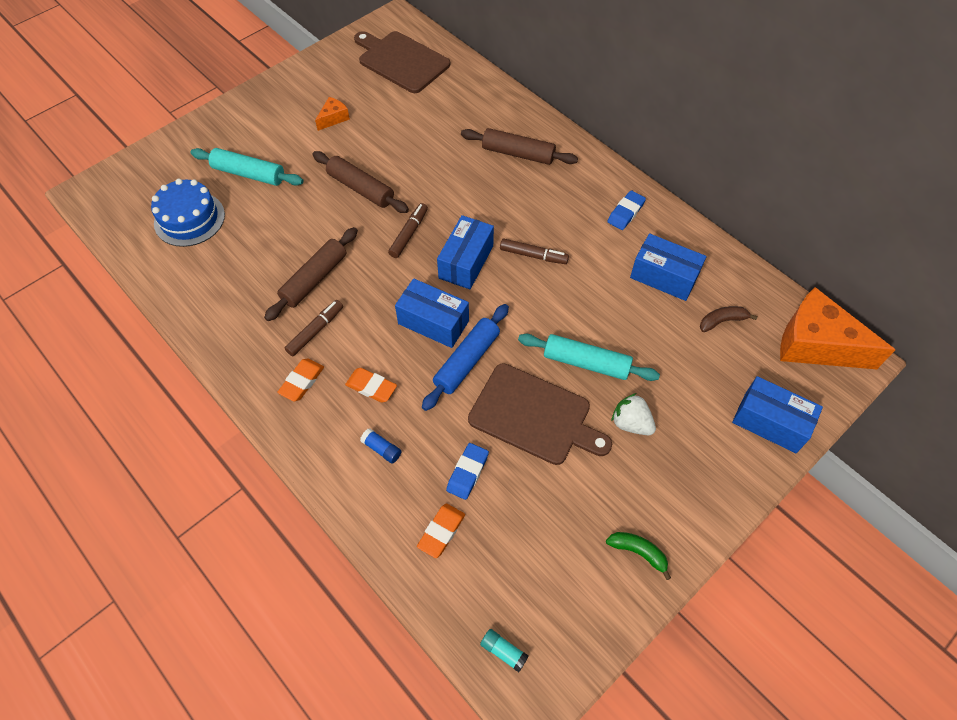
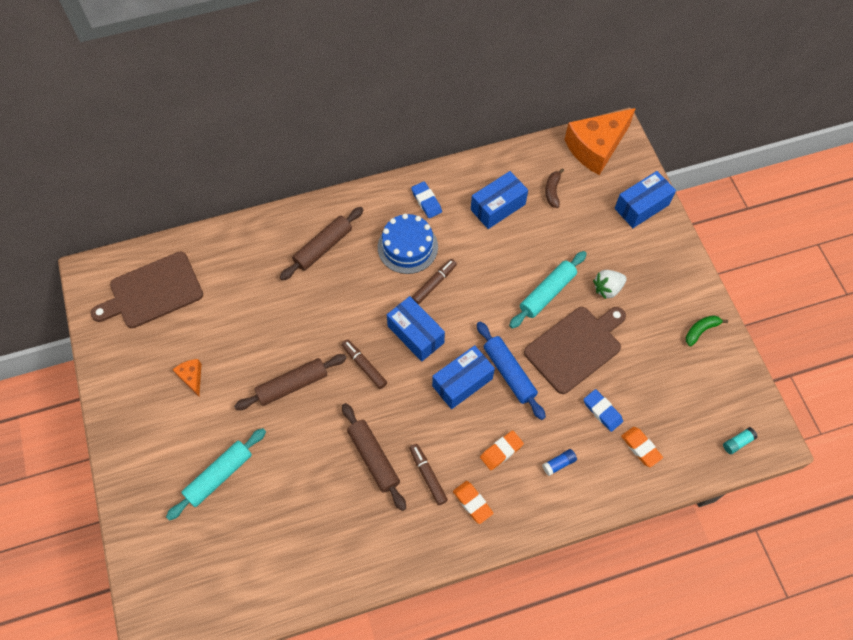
camera: 65 degrees left, 5 degrees up
(189, 219) = (246, 547): blue cake -> blue cake (407, 247)

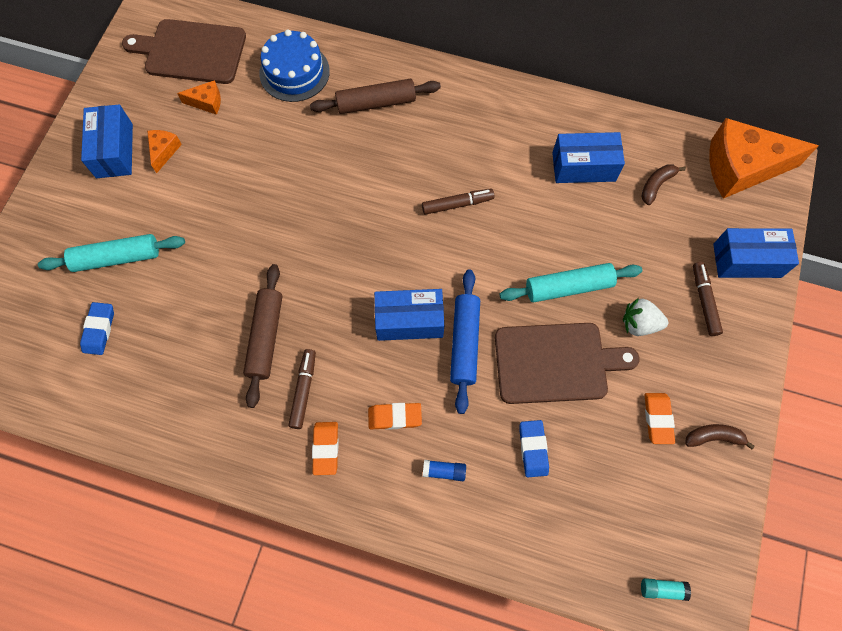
camera: 35 degrees right, 5 degrees up
(196, 322) = (207, 102): none -> orange cheese
(292, 385) = (246, 216): brown rolling pin -> none
(364, 366) = (326, 241): brown marker -> brown marker (704, 301)
(407, 247) = (459, 152): blue cake -> blue cake (294, 72)
(415, 334) = (399, 243): blue box -> blue box (114, 151)
(426, 201) = (512, 118): blue eraser -> blue eraser (99, 330)
(640, 447) = (546, 516): orange eraser -> orange eraser (657, 419)
(701, 330) = (713, 437): green banana -> brown banana

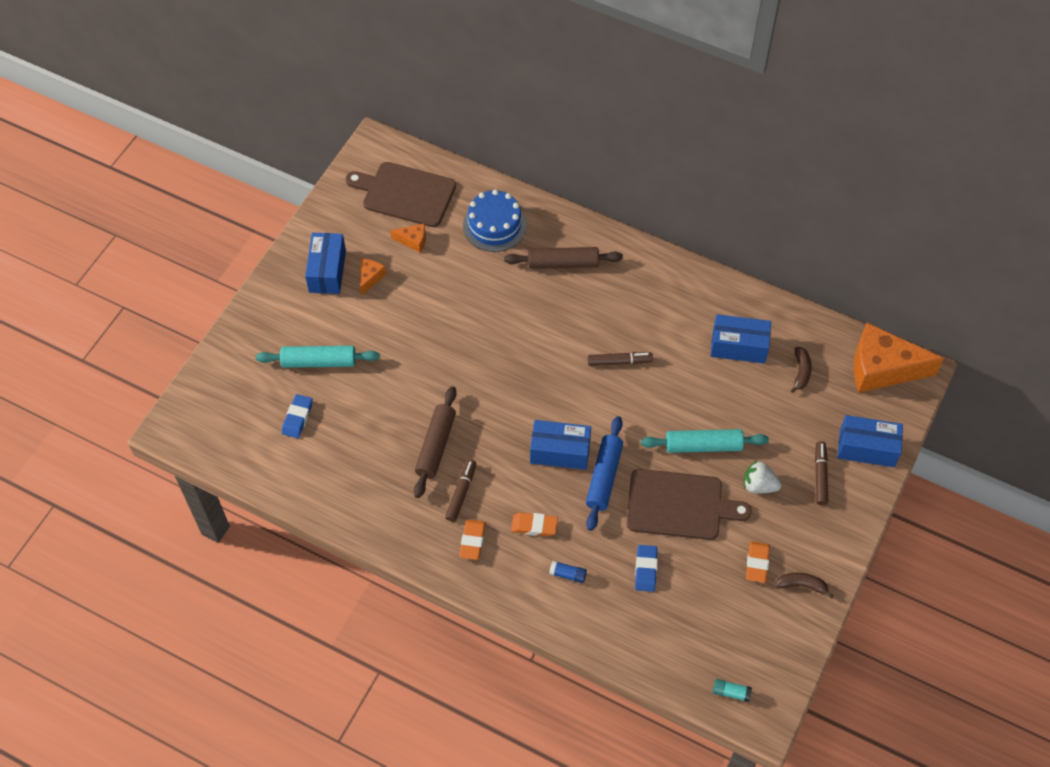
camera: 10 degrees right, 10 degrees down
(656, 185) = (801, 372): brown banana -> brown banana turned 135 degrees clockwise

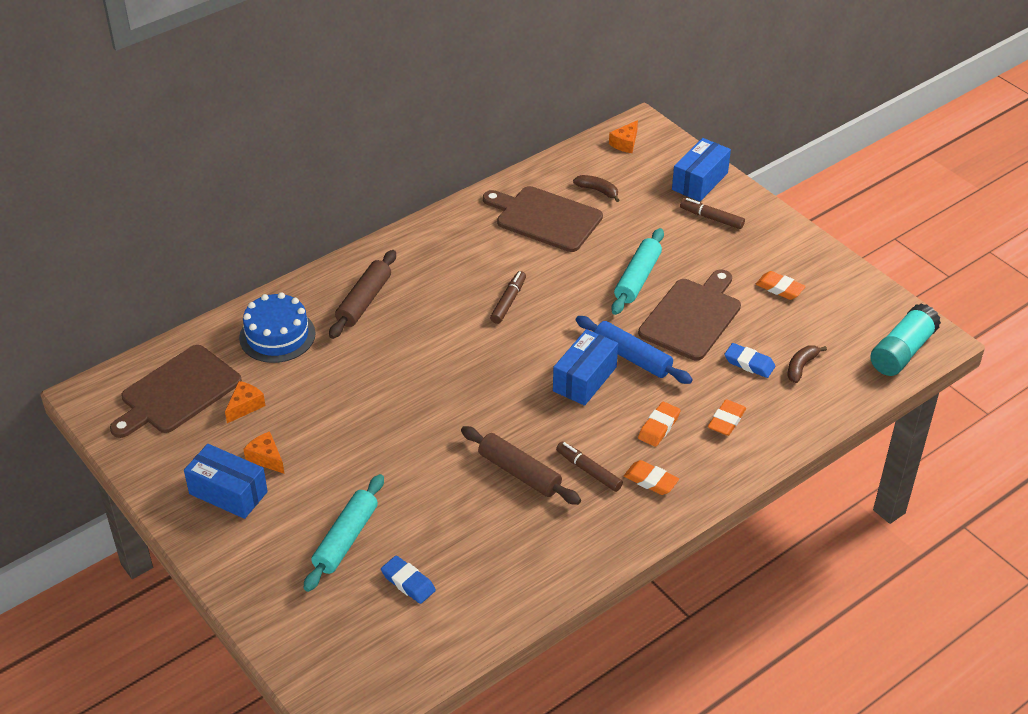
camera: 65 degrees left, 15 degrees down
(568, 574) = (726, 420): blue glue stick -> orange eraser
(731, 692) = (902, 351): turquoise glue stick -> turquoise glue stick, size x2.24
(738, 346) = (545, 218): blue box -> brown cutting board
(759, 485) = (700, 258): white strawberry -> none
(802, 585) = (815, 269): brown banana -> brown banana (801, 367)
(882, 368) = (625, 143): orange cheese -> orange cheese, size x0.44

